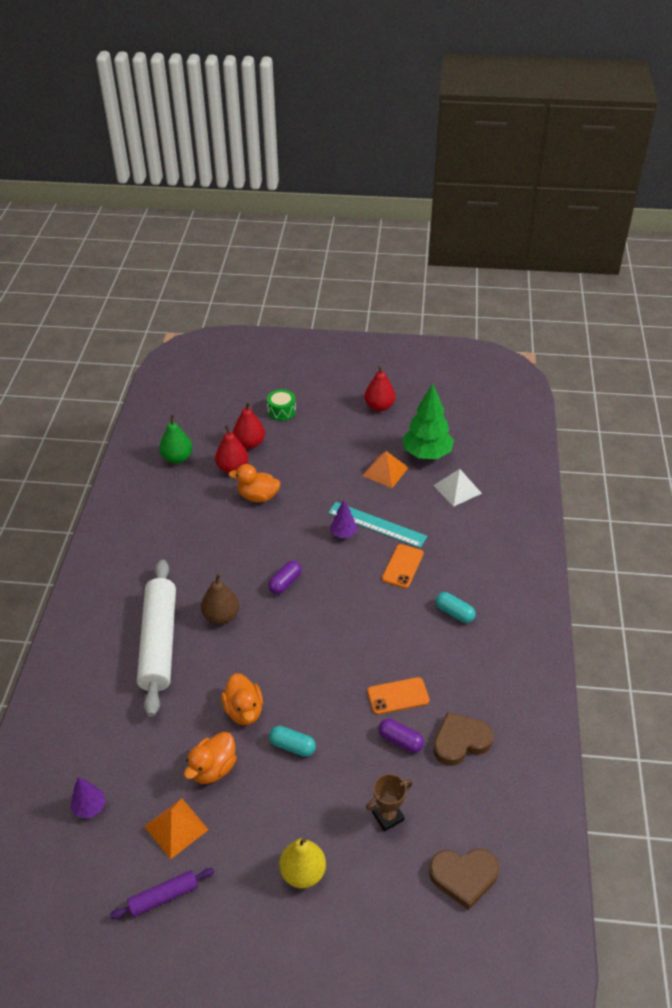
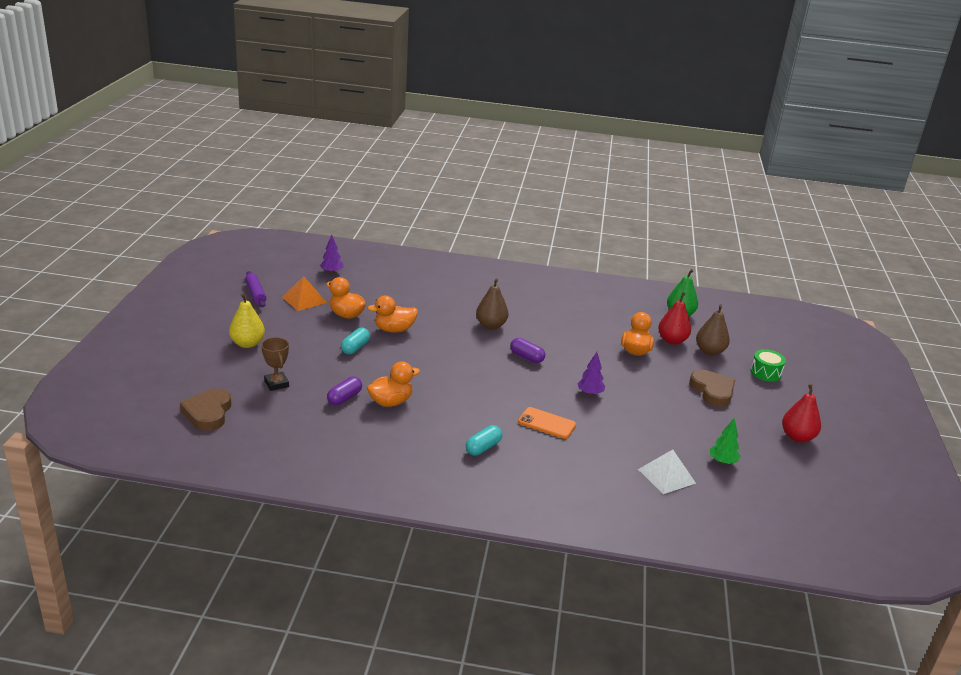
camera: 90 degrees right, 15 degrees down
(159, 642) = (467, 299): white rolling pin -> none
(249, 443) = (709, 351): red pear -> brown pear
(377, 524) = (604, 414): turquoise ruler -> none
(385, 471) = (686, 429): orange pyramid -> none
(398, 696) = (391, 402): orange phone -> orange duck
(427, 454) = (722, 461): green tree -> green tree, size x0.50
(460, 741) = (334, 429): brown heart -> brown heart (712, 391)

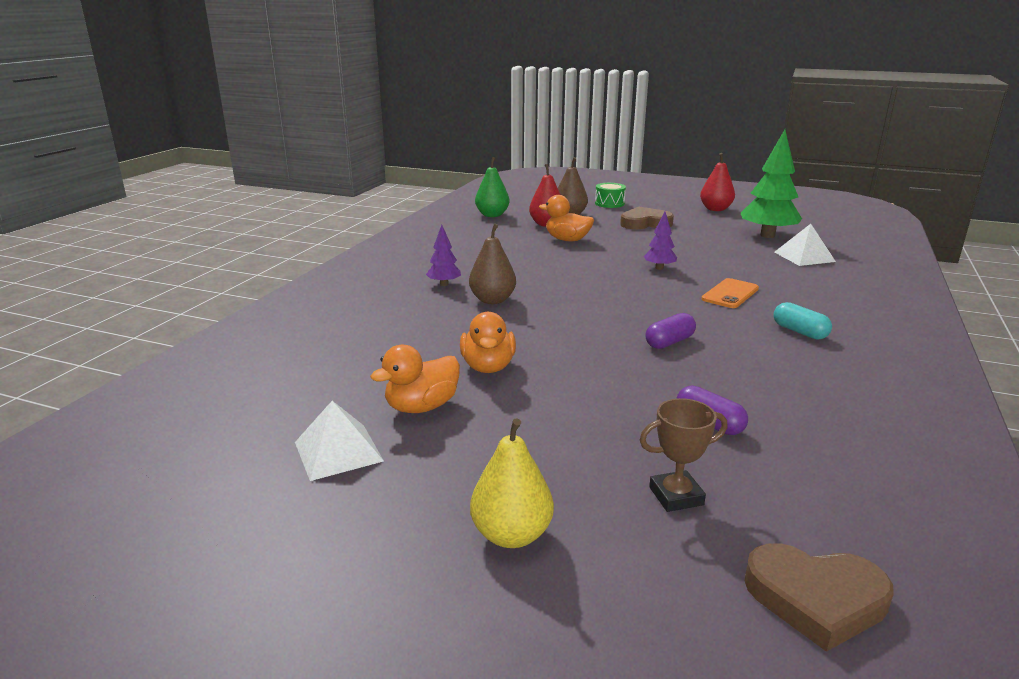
camera: 75 degrees left, 5 degrees down
(255, 294) = (273, 519): purple rolling pin -> none
(304, 299) = (338, 451): orange pyramid -> white pyramid
(331, 272) = (236, 414): purple tree -> purple tree (444, 284)
(355, 348) = (543, 404): turquoise capsule -> none
(391, 402) = (710, 384): orange duck -> none
(526, 357) = (579, 288): purple capsule -> purple capsule (669, 342)
(722, 461) = (767, 235): green tree -> green tree, size x2.00

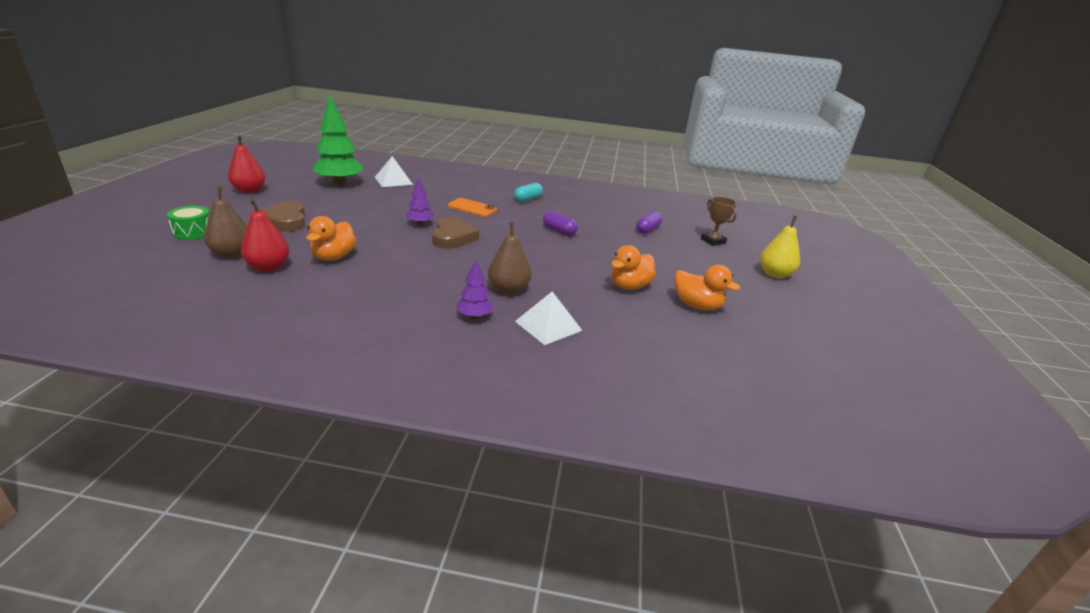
camera: 105 degrees left, 5 degrees up
(338, 451) = (767, 328): white pyramid -> white pyramid (548, 325)
(488, 367) = (629, 286): orange duck -> orange duck turned 150 degrees clockwise
(492, 215) = (205, 302): green pear -> none
(815, 599) = (746, 225): brown heart -> brown heart (453, 237)

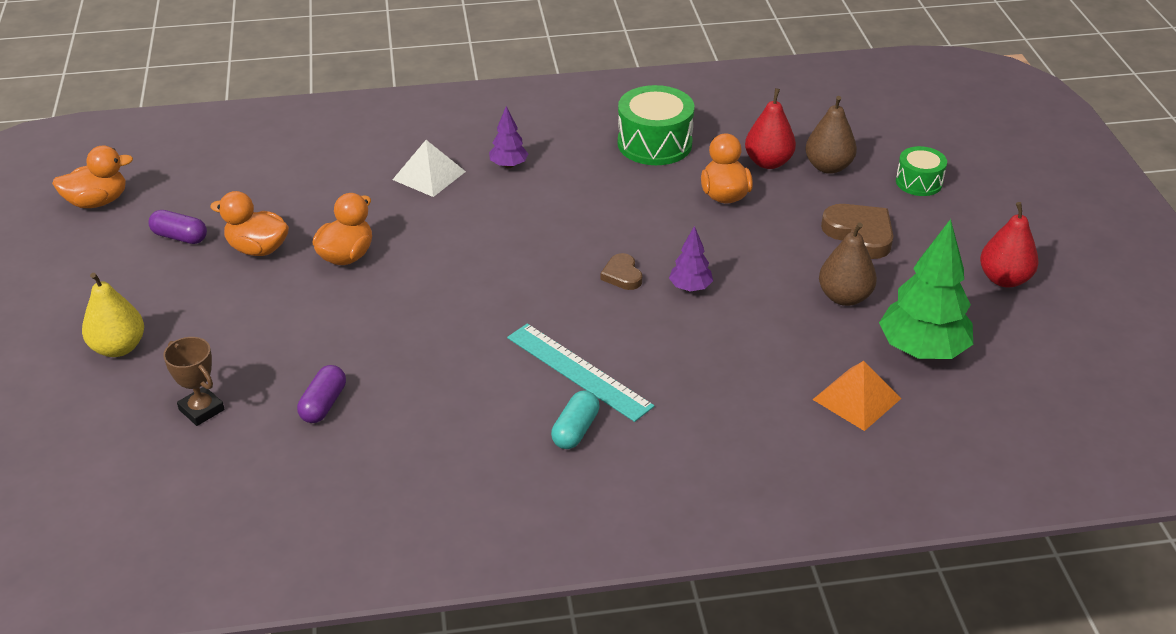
camera: 165 degrees right, 10 degrees up
(333, 302) = (654, 144): none -> green drum
(393, 180) = (857, 398): white pyramid -> orange pyramid
(453, 237) = (622, 275): brown heart -> brown heart, size x0.58
(472, 208) = (650, 359): orange phone -> none
(508, 289) = (493, 207): brown pear -> brown pear (844, 297)
(512, 212) = (578, 371): none -> turquoise ruler
(559, 231) = (477, 345): purple capsule -> purple capsule (180, 237)
(859, 378) = (98, 202): none -> orange duck

